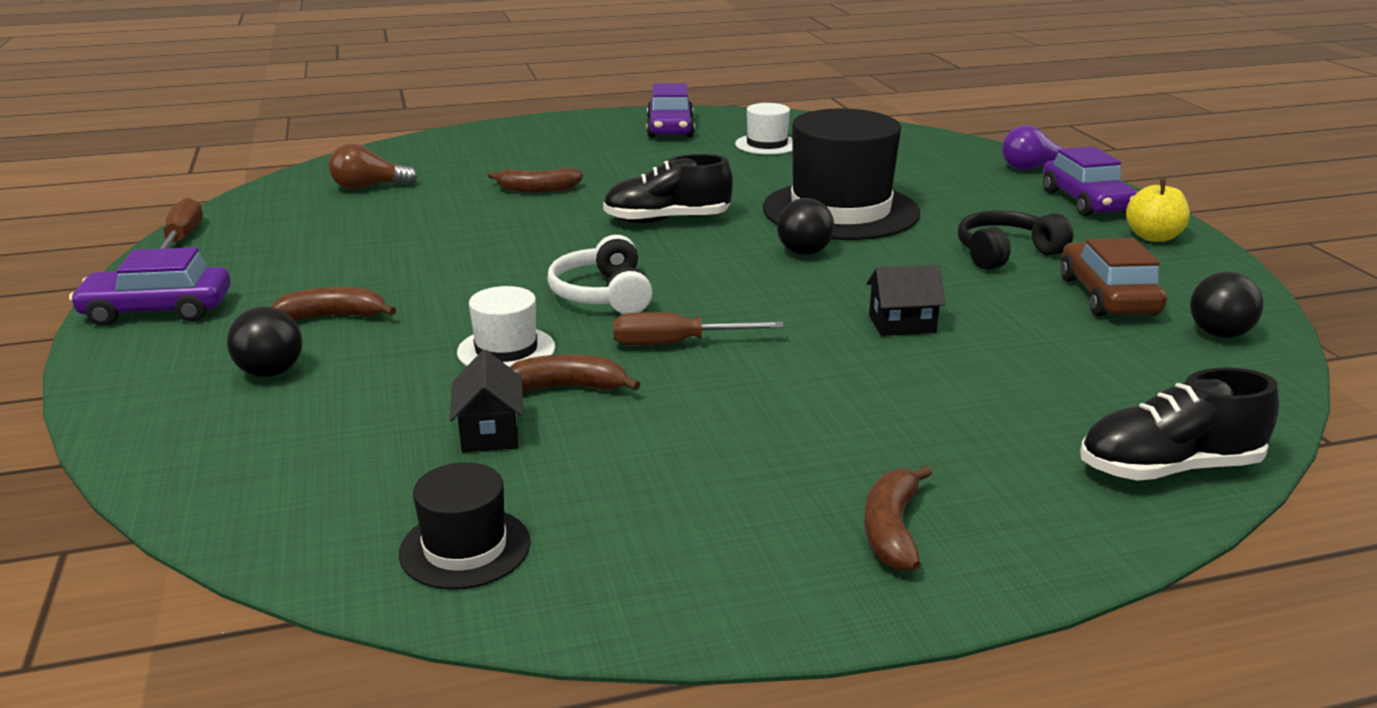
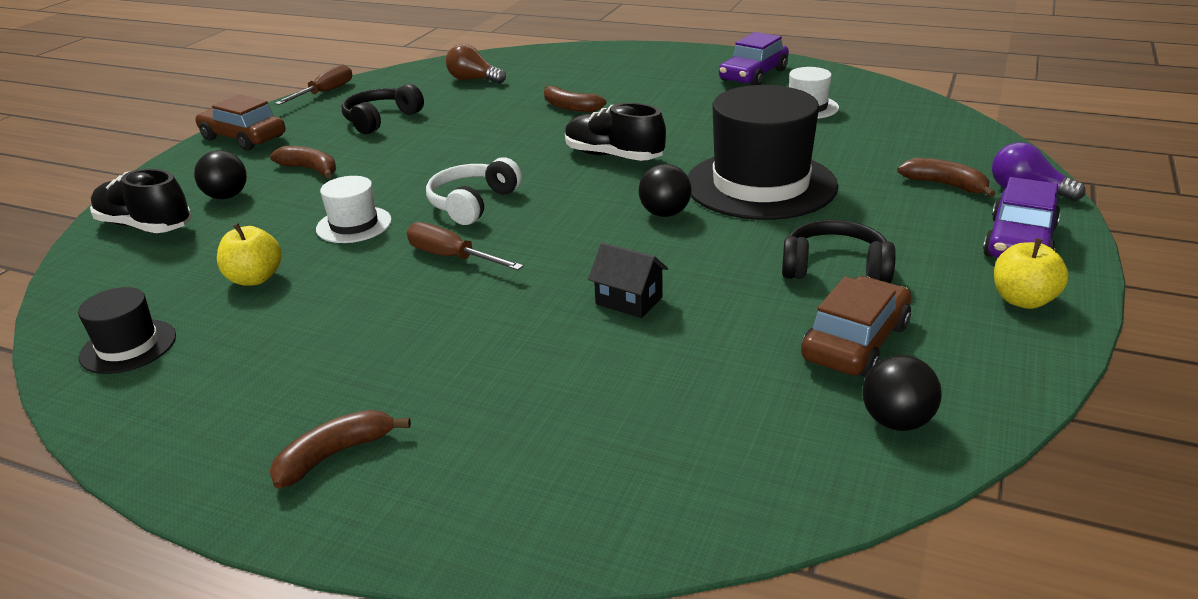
camera: 40 degrees right, 5 degrees up
(157, 310) = (243, 138): purple car -> brown car
(326, 248) = (381, 120): none -> black headphones
(490, 432) = (255, 278): black house -> yellow apple
(567, 387) = (341, 264): brown banana -> brown banana (945, 185)
(1168, 468) = (605, 516): black shoe -> black shoe (145, 226)

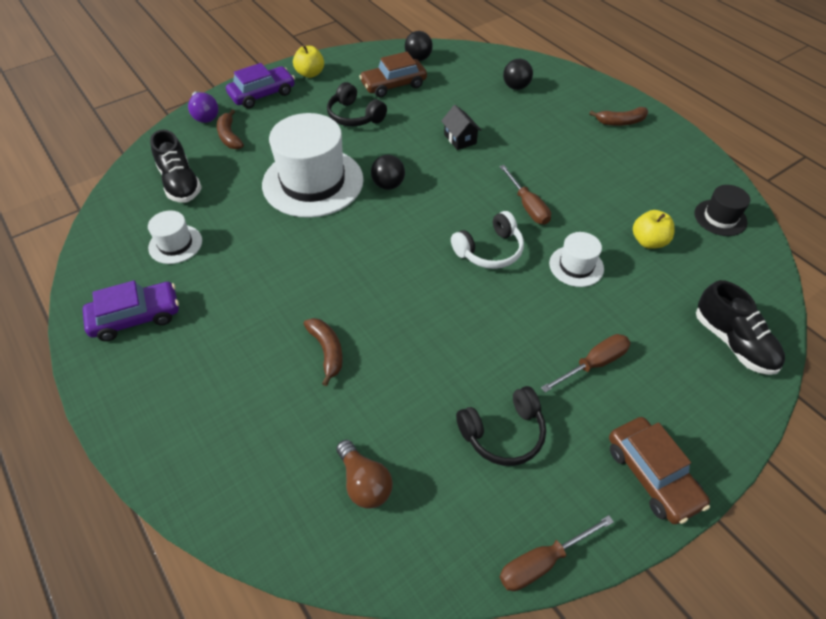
camera: 150 degrees left, 20 degrees up
(227, 196) = (668, 355): black ball -> black ball (516, 87)
(310, 169) = (593, 364): brown banana -> brown screwdriver
(613, 156) = (362, 256): black shoe -> black shoe (180, 183)
(760, 185) = (313, 182): black hat -> white hat

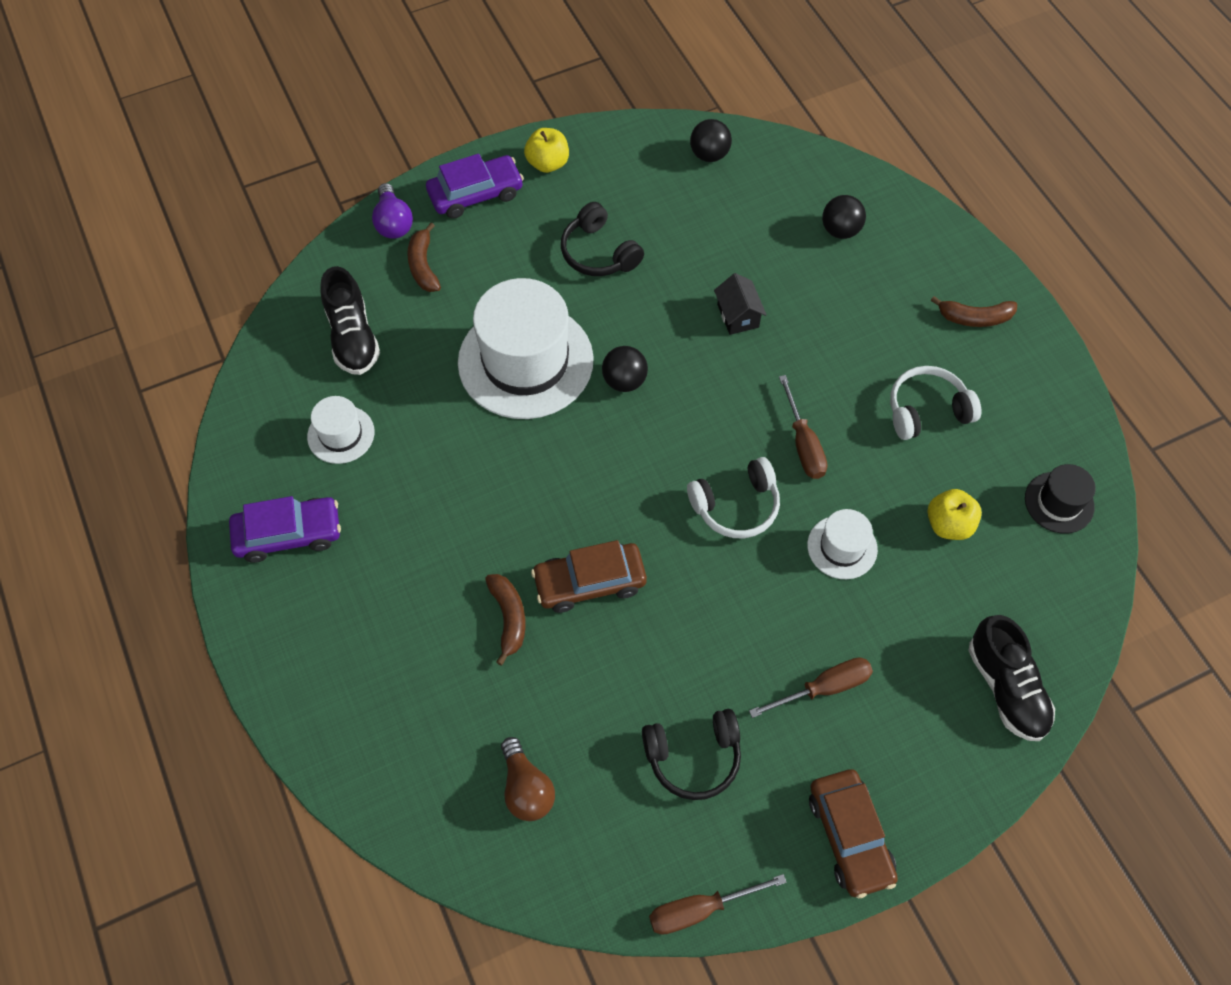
camera: 10 degrees right, 10 degrees up
(393, 85) = (663, 202): brown car -> brown car (589, 582)
(608, 176) = (927, 410): none -> white headphones

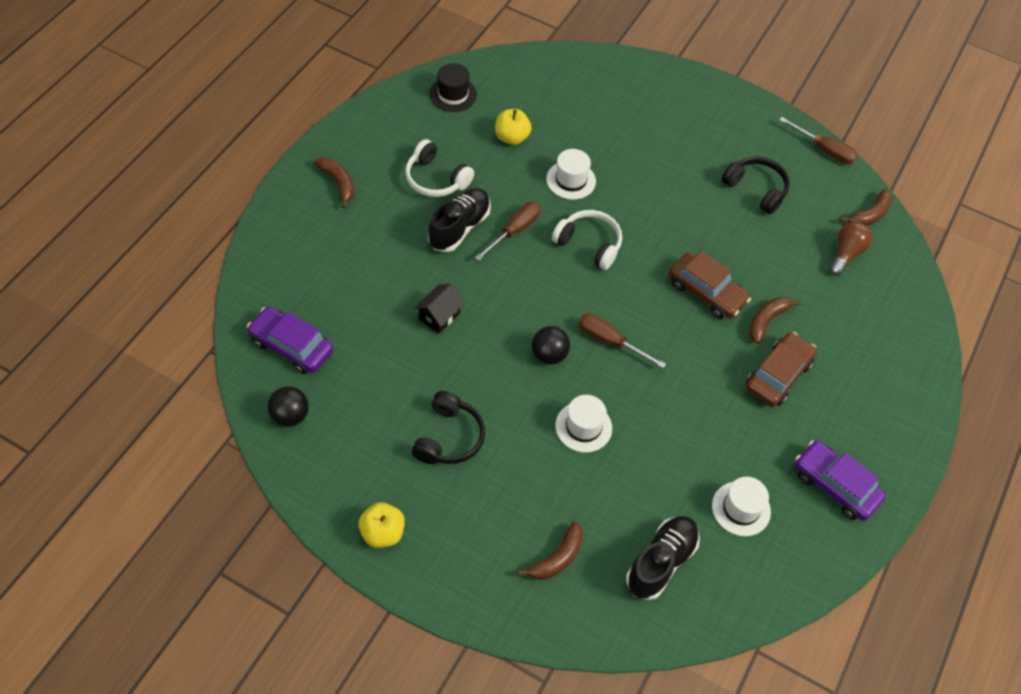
camera: 130 degrees left, 5 degrees down
(393, 222) = (533, 615): purple light bulb -> none
(476, 194) = (456, 568): purple car -> purple car (291, 346)
(525, 361) = (583, 427): white hat -> white hat, size x0.48
(559, 874) = (869, 215): none -> brown banana
(823, 688) = (664, 151): brown screwdriver -> brown screwdriver (610, 341)
(840, 230) = (311, 291): black ball -> none
(850, 836) = (731, 108): brown car -> brown car (778, 375)
(1006, 688) = (592, 77): black shoe -> black shoe (459, 228)

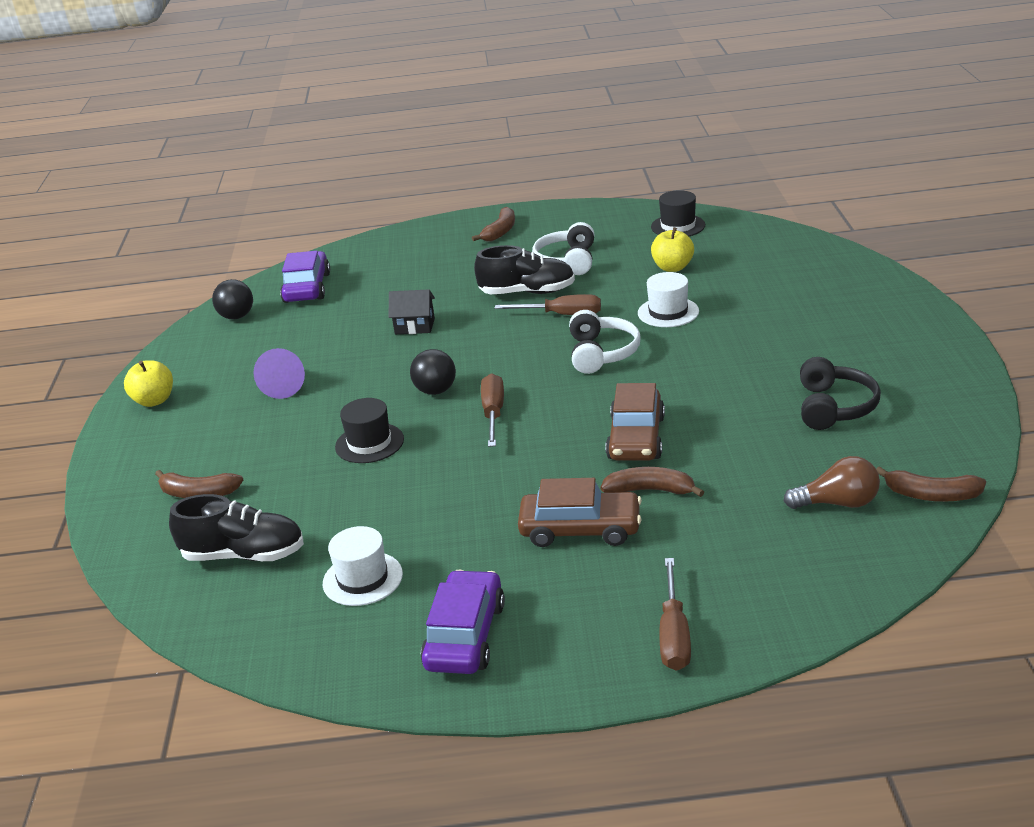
camera: 65 degrees right, 25 degrees down
(448, 437) = (285, 386): black headphones -> purple cone
(583, 427) = (369, 443): white hat -> black hat
(824, 150) = (978, 423): brown screwdriver -> brown screwdriver (674, 634)

